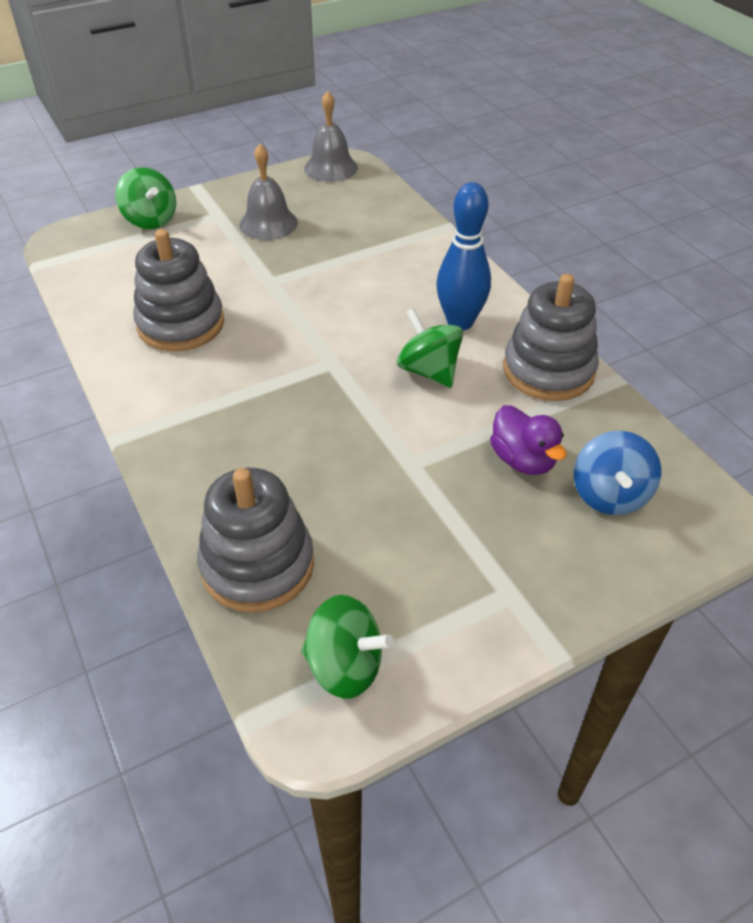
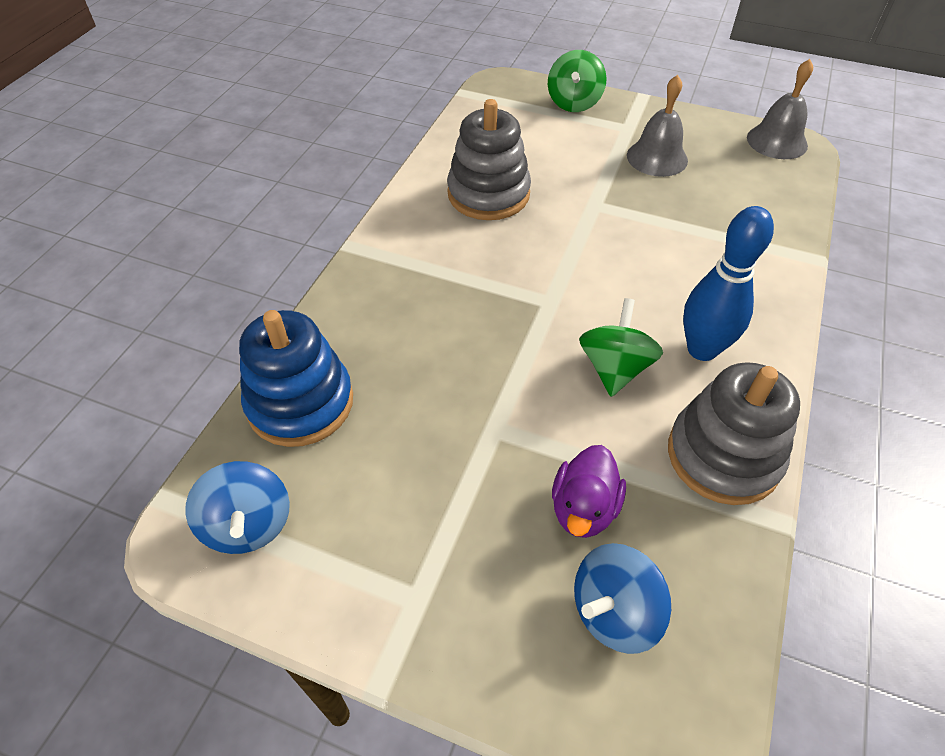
camera: 50 degrees right, 5 degrees up
(257, 565) = (300, 403): grey stacking toy -> blue stacking toy
(345, 666) = (248, 524): green spinning top -> blue spinning top

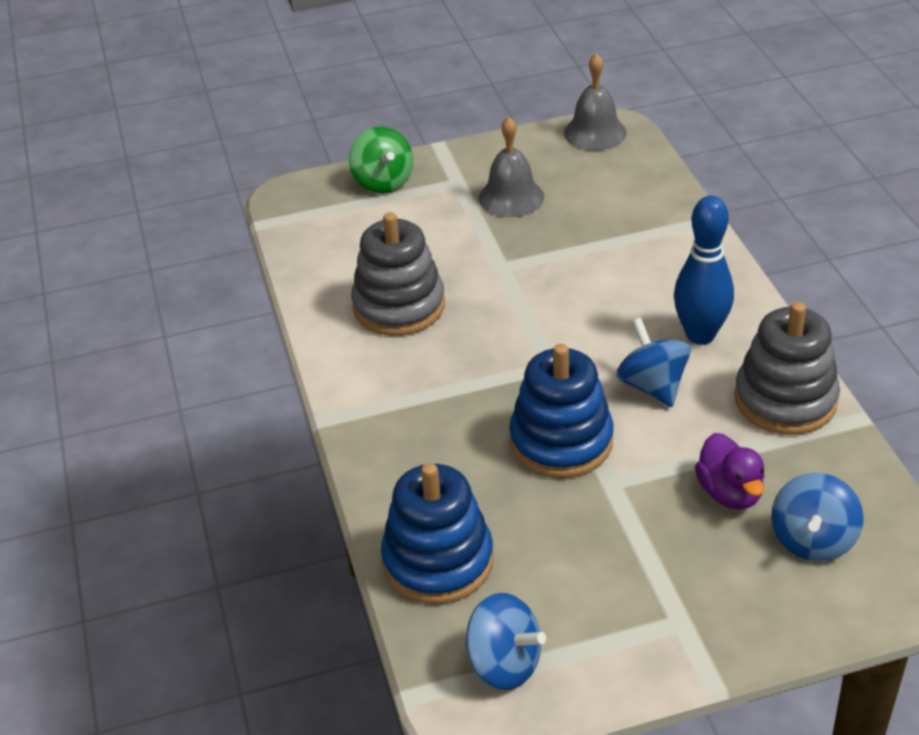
camera: 35 degrees left, 10 degrees down
(492, 368) = (561, 441): none -> blue stacking toy
(614, 368) = (652, 386): green spinning top -> blue spinning top

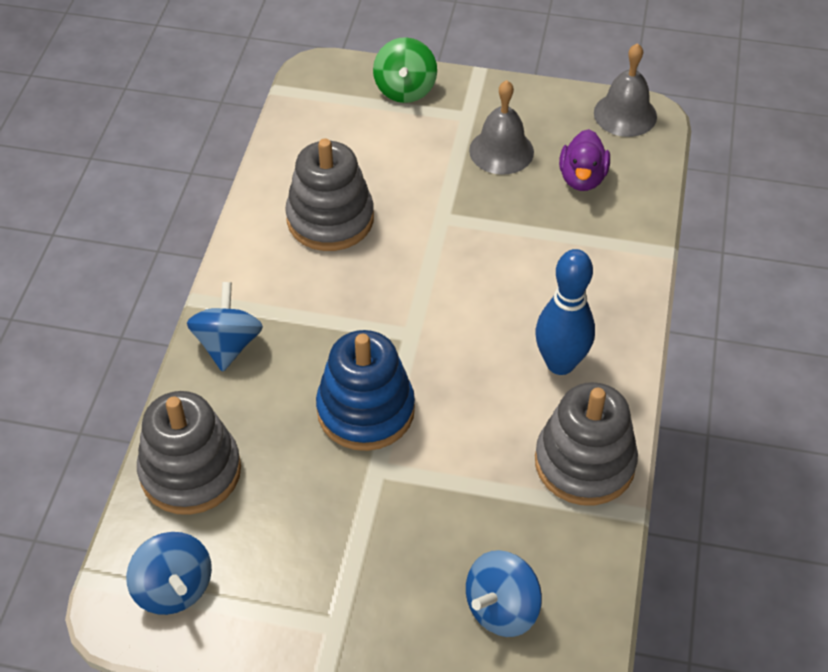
camera: 25 degrees right, 10 degrees up
(438, 561) = (190, 471): blue stacking toy -> grey stacking toy
(652, 386) = (480, 394): blue spinning top -> blue spinning top (228, 345)
(730, 493) = (467, 528): purple duck -> purple duck (582, 178)

